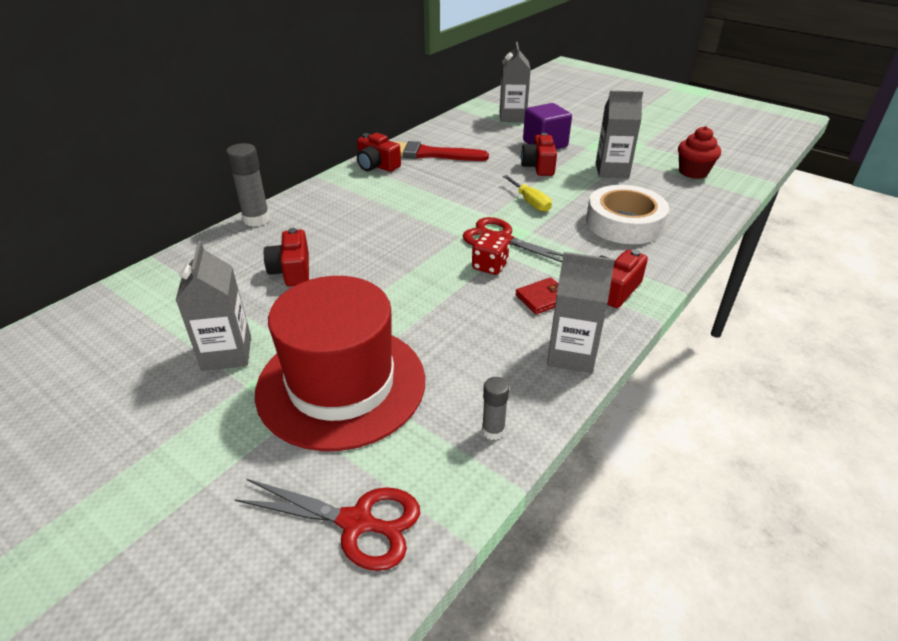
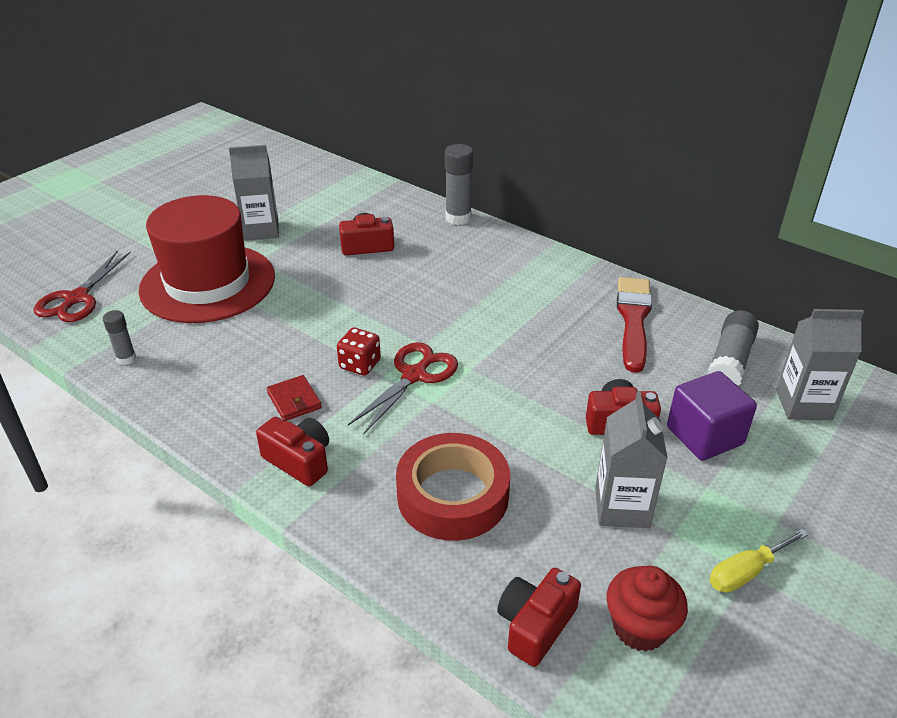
camera: 90 degrees right, 0 degrees up
(377, 166) = (589, 280): red camera -> red camera (535, 625)
(474, 130) = (730, 361): none -> grey glue stick
(530, 202) = (506, 405): yellow screwdriver -> yellow screwdriver (746, 572)
(571, 354) = (200, 413): grey carton -> none
(624, 223) = (453, 495): white tape -> red tape

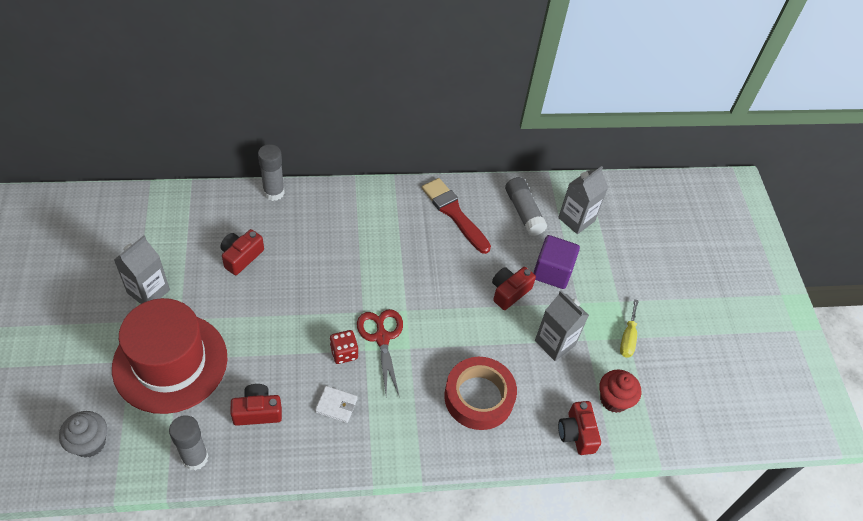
camera: 50 degrees left, 15 degrees up
(76, 298) = (89, 443): red scissors -> grey cupcake
(126, 359) = (195, 458): grey glue stick -> grey glue stick, size x1.71
(294, 400) = (336, 405): red wallet -> white wallet
(299, 461) = (384, 439): red camera -> red camera (257, 411)

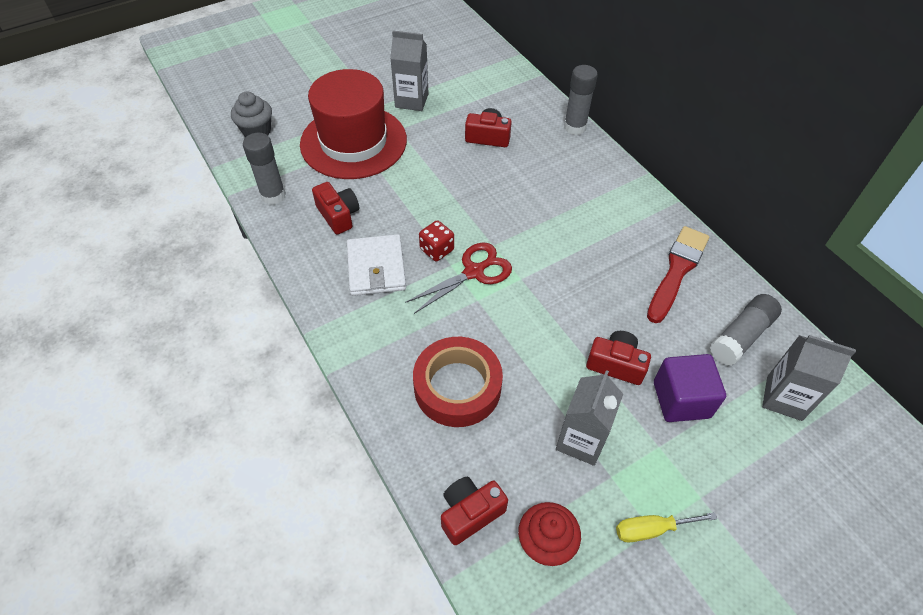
camera: 70 degrees right, 0 degrees up
(336, 405) = (376, 268): white wallet -> white wallet, size x1.72

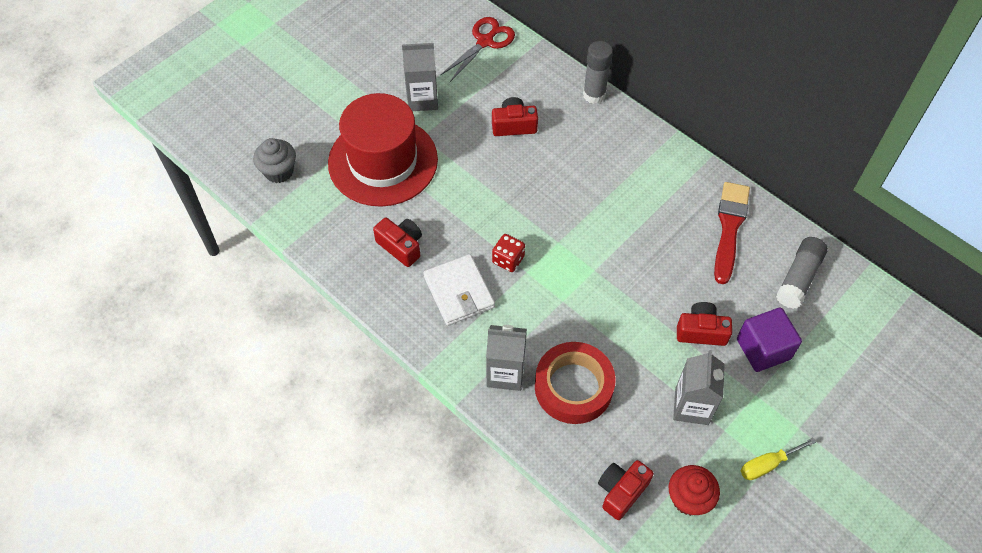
camera: 15 degrees left, 5 degrees up
(273, 196) = (328, 240): grey glue stick -> none
(474, 272) = (550, 274): red scissors -> red scissors (485, 42)
(784, 398) = (845, 326): grey carton -> grey carton (505, 373)

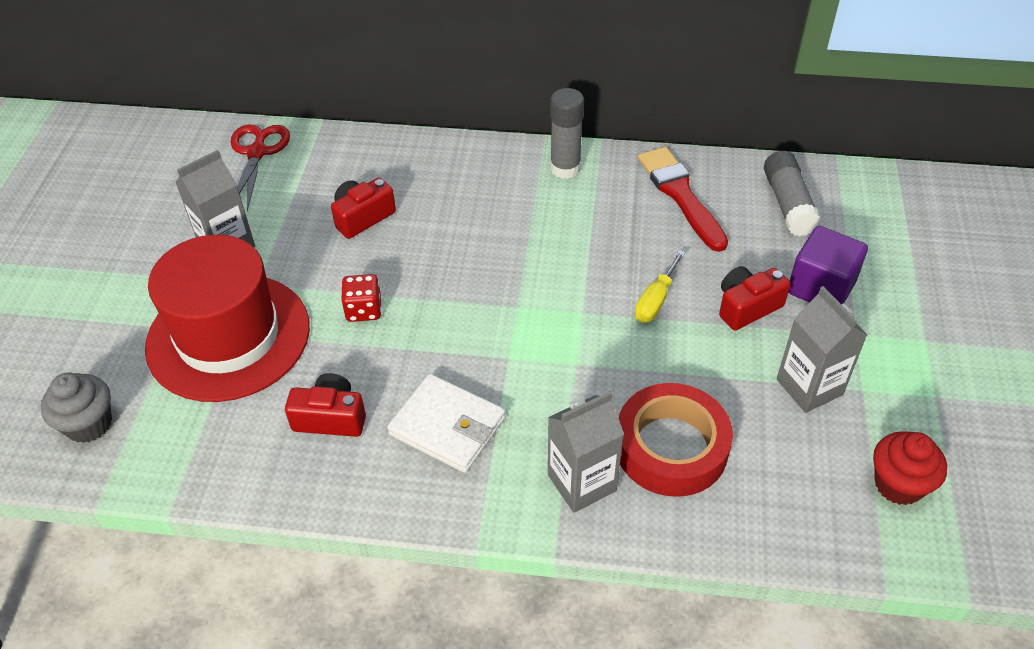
camera: 35 degrees left, 10 degrees down
(508, 260) = (476, 357): red dice -> red dice (364, 310)
(594, 95) = (428, 145): grey glue stick -> grey glue stick (565, 168)
(621, 491) = (826, 526): red camera -> none
(767, 464) = (934, 396): yellow screwdriver -> yellow screwdriver (655, 300)

